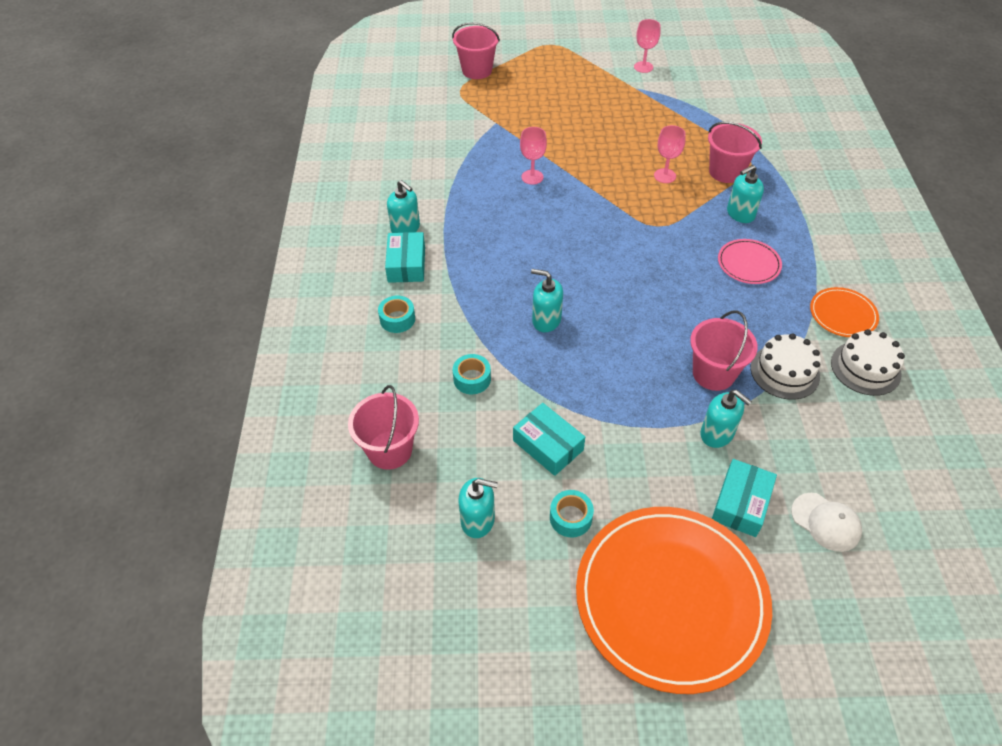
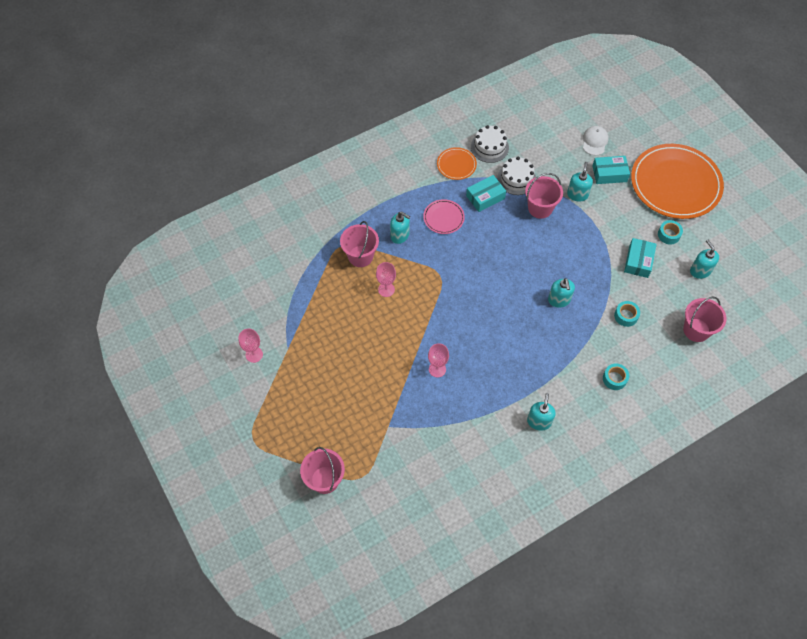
camera: 120 degrees left, 10 degrees up
(406, 264) = (569, 400): turquoise box -> turquoise box (485, 197)

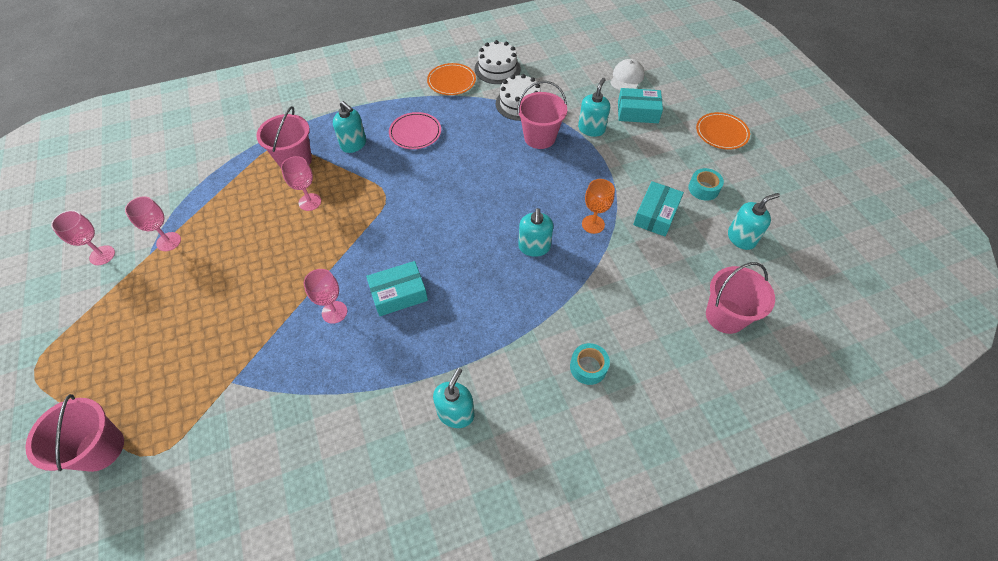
camera: 10 degrees right, 5 degrees down
(297, 337) = (168, 241): none -> pink goblet
(485, 197) = (474, 117): turquoise box -> turquoise box (399, 294)
(596, 276) = (593, 224): none -> orange goblet
(626, 316) = (624, 281): turquoise tape -> none
(675, 184) = (721, 133): orange plate -> orange plate, size x0.44
(700, 271) = (741, 238): turquoise soap dispenser -> turquoise soap dispenser turned 75 degrees clockwise

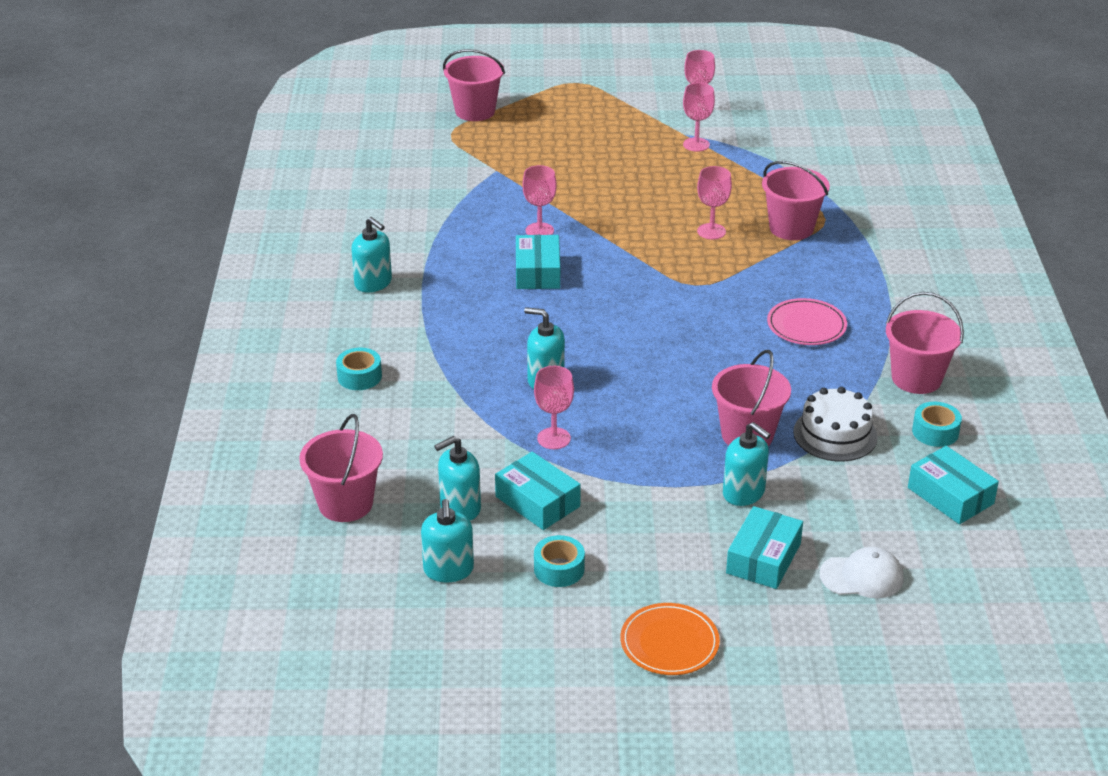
camera: 110 degrees right, 20 degrees down
(354, 144) = (803, 273): turquoise soap dispenser -> turquoise soap dispenser (460, 508)
(451, 81) = (916, 378): orange plate -> pink bucket
(497, 69) = (935, 432): white cake -> turquoise tape
(547, 58) = (950, 496): none -> turquoise box
(593, 224) = (554, 438): orange goblet -> pink goblet
(627, 78) = (862, 576): white cap -> white cap turned 45 degrees counterclockwise

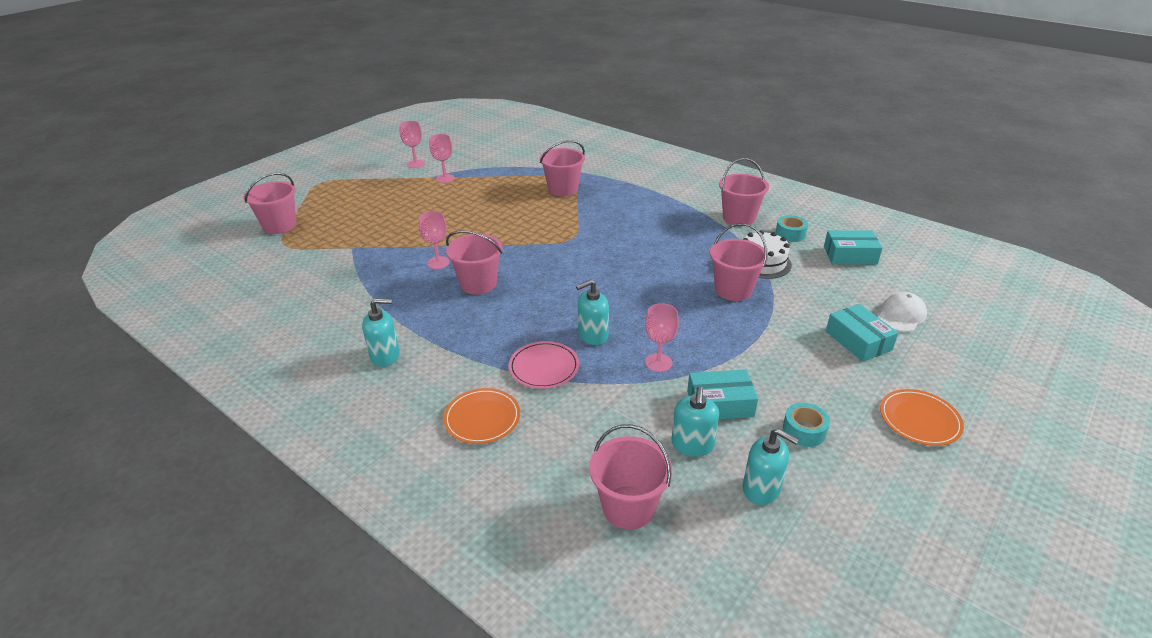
camera: 50 degrees left, 0 degrees up
(359, 376) = (482, 418): turquoise tape -> orange plate
(537, 272) = (478, 284): turquoise box -> pink bucket
(711, 231) = (529, 211): pink goblet -> none
(744, 493) = (788, 317): turquoise soap dispenser -> none
(806, 325) = (654, 225): pink plate -> pink plate (544, 367)

